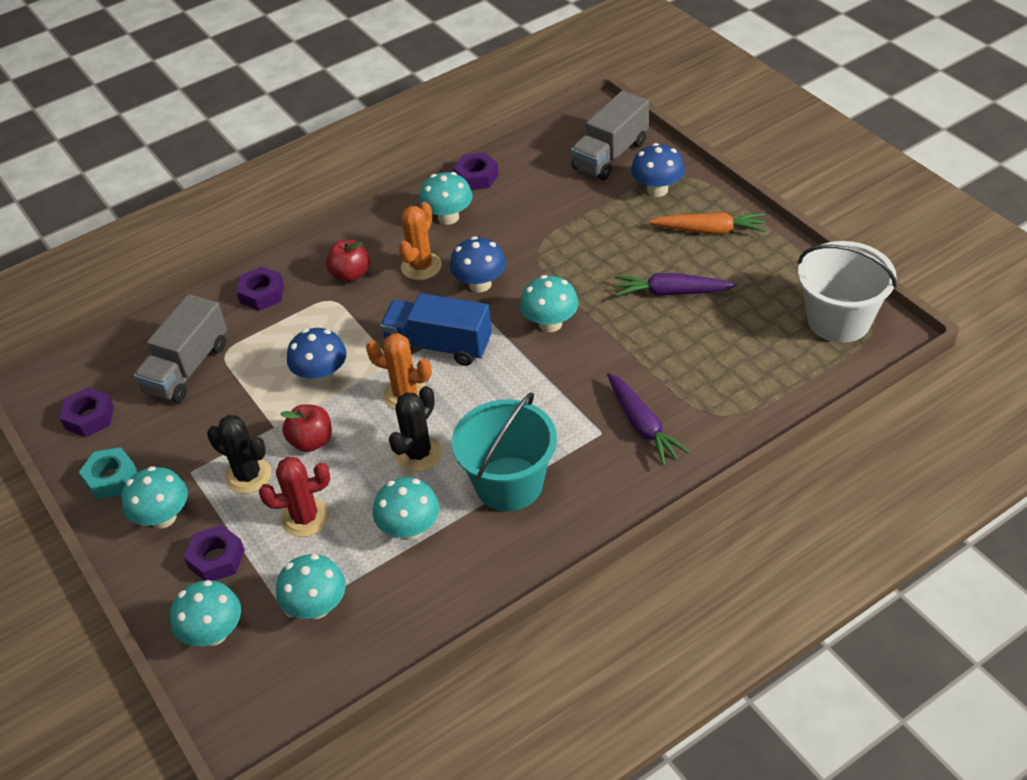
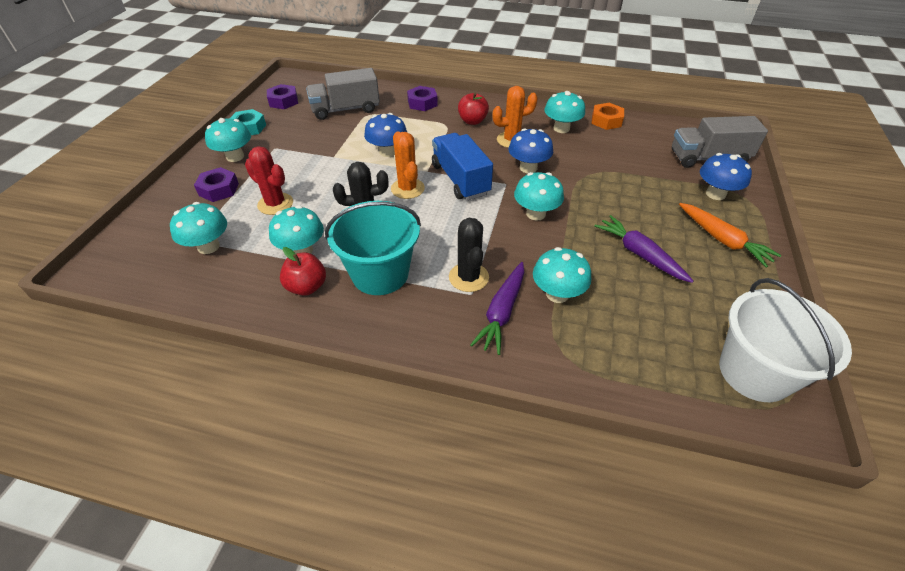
camera: 45 degrees right, 0 degrees up
(214, 633) = (162, 218): turquoise mushroom -> turquoise mushroom (557, 294)
(248, 476) = (289, 167): black cactus -> black cactus (468, 277)
(311, 441) = (335, 175): red apple -> red apple (307, 287)
(476, 177) = (606, 121): purple nut -> orange nut

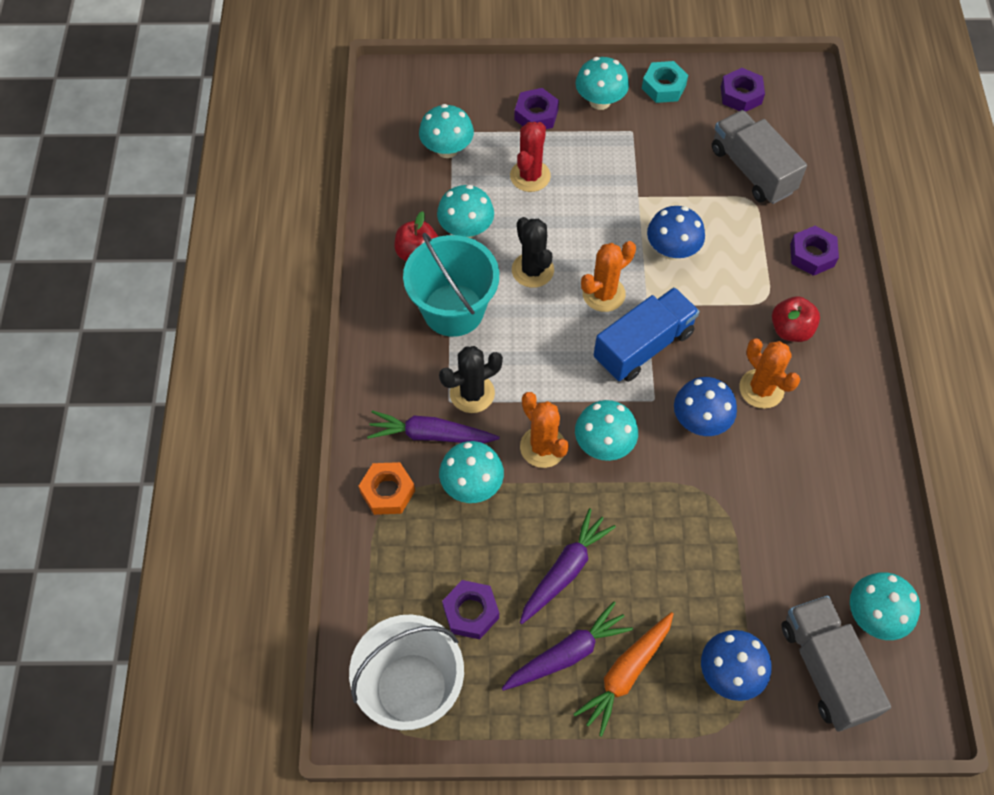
camera: 75 degrees right, 15 degrees up
(531, 245) = (543, 447): none -> orange cactus
(561, 128) = (822, 451): turquoise mushroom -> turquoise mushroom (874, 615)
(606, 121) = (874, 513): orange nut -> orange nut (387, 491)
(677, 317) = (471, 612): none -> purple nut
(709, 266) = (567, 653): none -> purple carrot

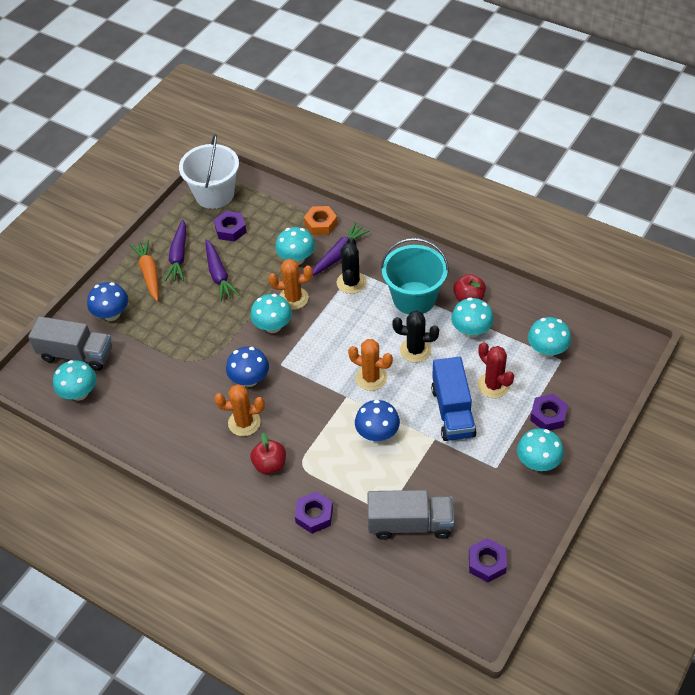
camera: 125 degrees right, 10 degrees down
(603, 294) = (371, 378): orange cactus -> orange cactus turned 60 degrees counterclockwise
(643, 346) = (319, 378): blue truck -> blue truck (452, 411)
(663, 87) = (527, 513): turquoise nut -> none

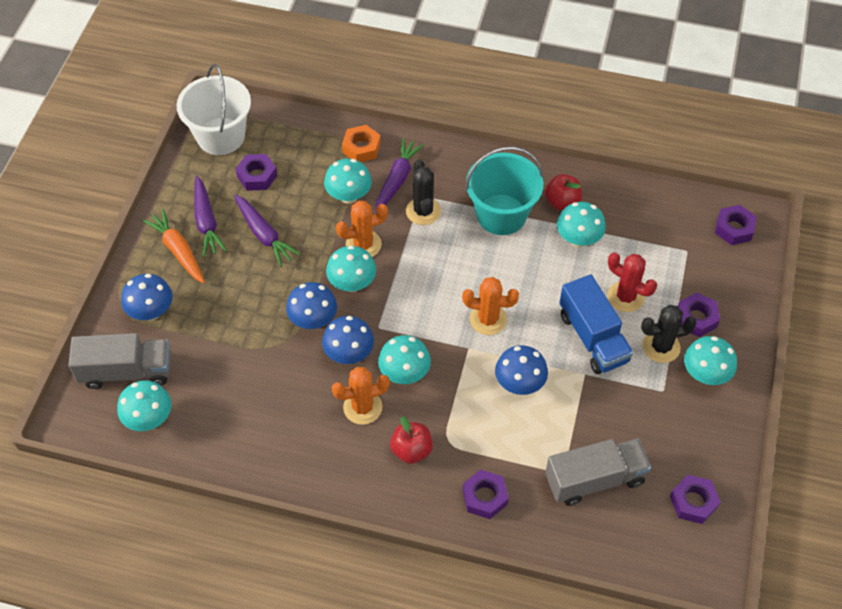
camera: 20 degrees left, 5 degrees up
(231, 347) = (313, 320): none -> blue mushroom
(415, 350) = (525, 275): black cactus -> black cactus (661, 347)
(547, 350) = (668, 243): turquoise mushroom -> turquoise mushroom (404, 373)
(610, 350) = (734, 228): none -> purple nut

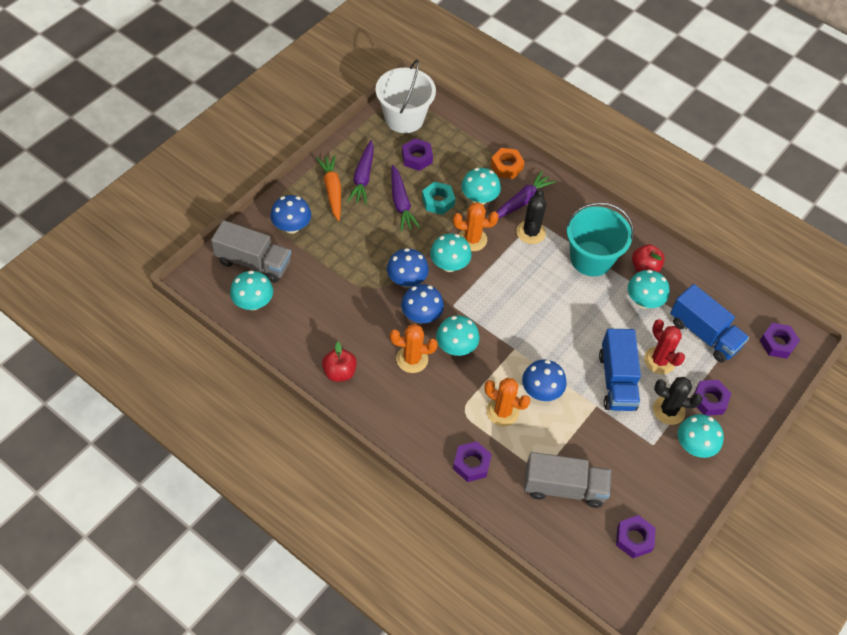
camera: 20 degrees right, 0 degrees up
(304, 216) = (438, 201): none -> turquoise nut
(411, 450) = (433, 406): red apple -> red apple (339, 372)
(488, 319) = (540, 333): orange cactus -> orange cactus (502, 412)
(656, 249) = (704, 334): none -> blue truck

